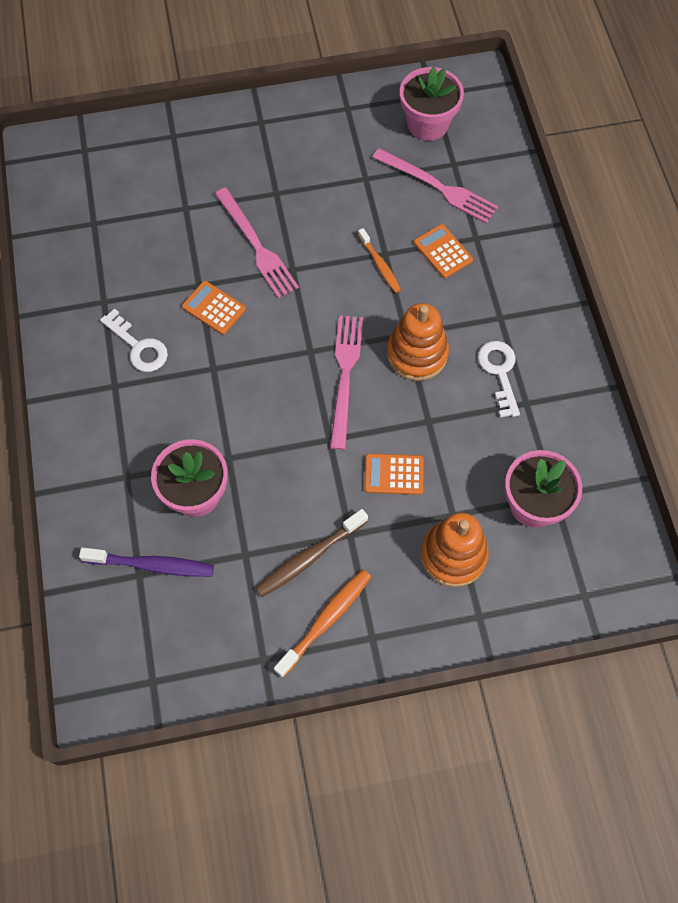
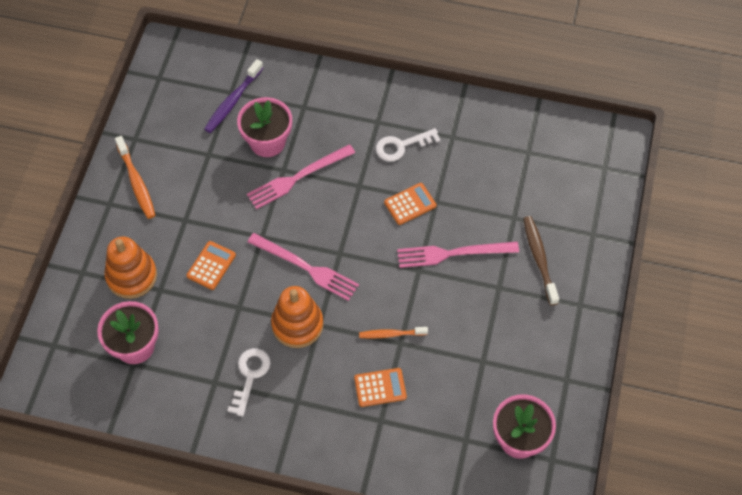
camera: 115 degrees right, 5 degrees down
(309, 557) = (184, 190): brown toothbrush -> brown toothbrush (539, 259)
(437, 187) = (447, 414): pink fork -> pink fork (298, 177)
(499, 372) = (250, 376): white key -> white key turned 90 degrees counterclockwise

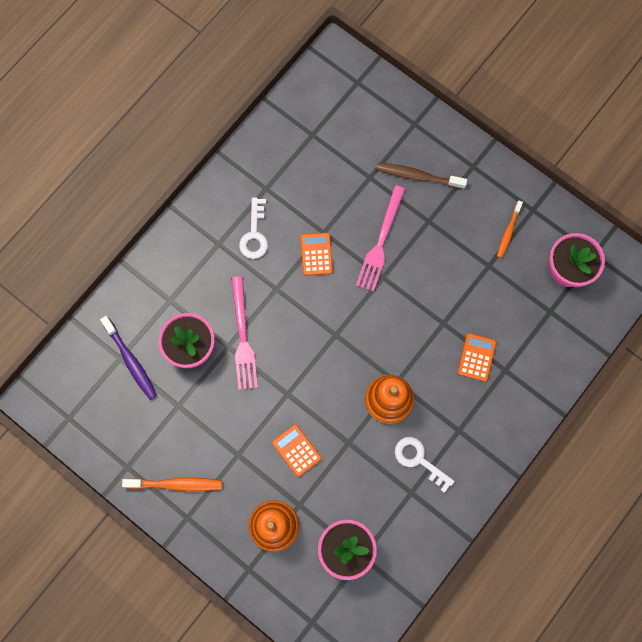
camera: 65 degrees left, 15 degrees up
(305, 267) = (336, 369): pink fork -> none
(391, 334) = (432, 326): orange toothbrush -> orange toothbrush (508, 232)

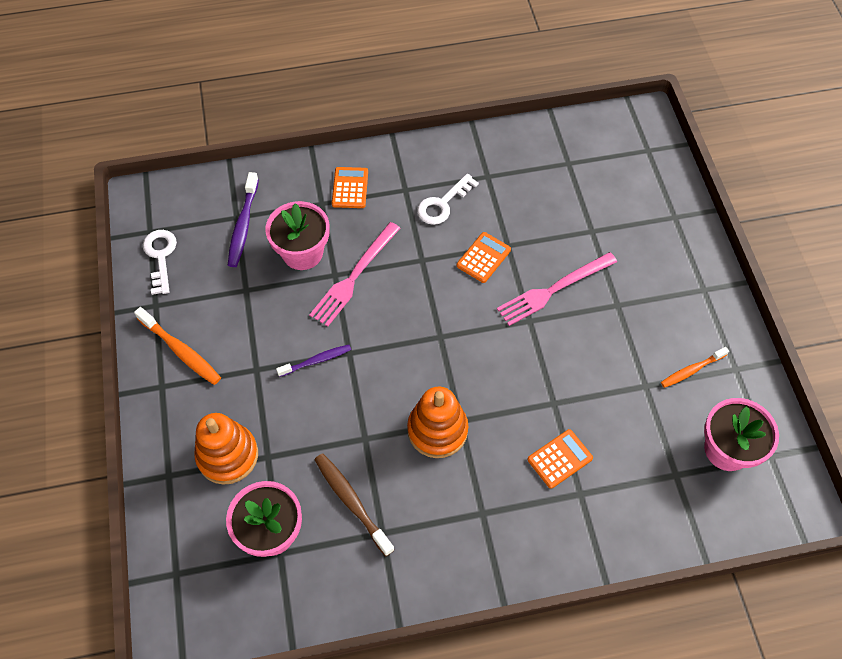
camera: 40 degrees right, 15 degrees down
(272, 417) = (316, 360): none -> purple toothbrush
(296, 450) = (311, 406): orange calculator -> orange calculator (350, 188)
(417, 176) = (639, 260): brown toothbrush -> brown toothbrush (351, 502)
(419, 460) = (417, 508): white key -> white key (160, 256)

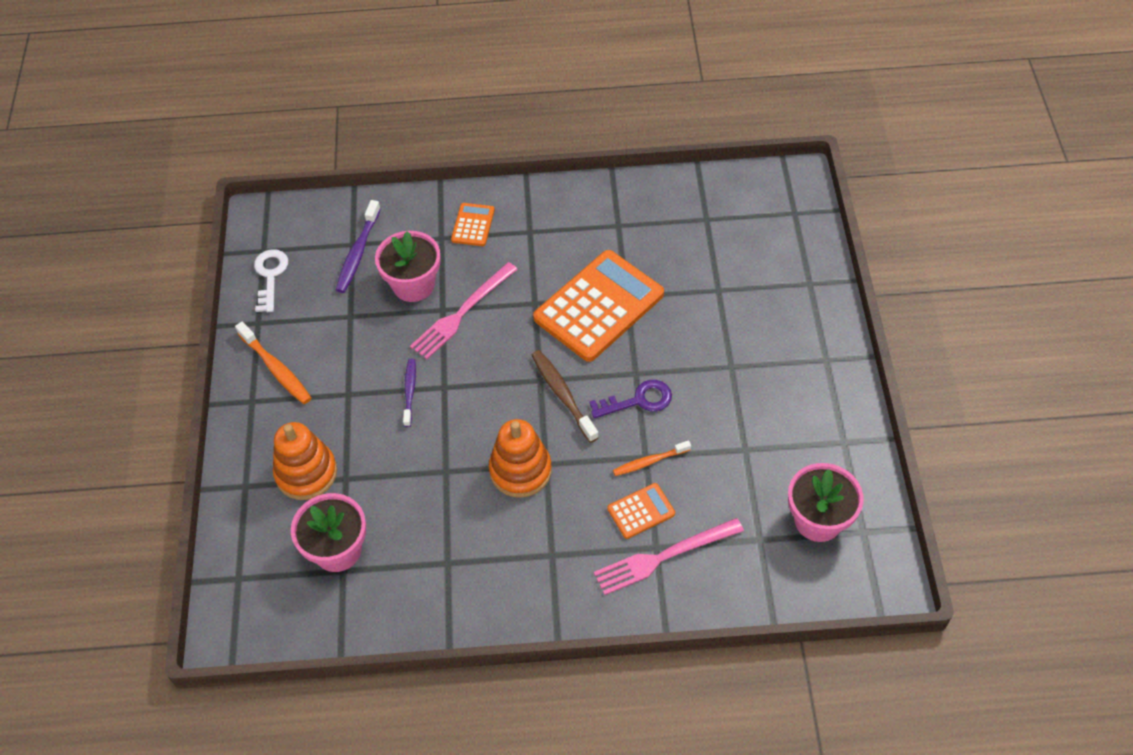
camera: 10 degrees right, 5 degrees down
(316, 360) = (410, 391): purple toothbrush -> purple toothbrush turned 75 degrees counterclockwise
(351, 502) = (422, 530): brown toothbrush -> brown toothbrush (562, 394)
(443, 204) = (566, 249): white key -> none
(483, 258) = (599, 306): orange calculator -> orange calculator, size x2.19
(537, 347) = (638, 400): none -> purple key
(554, 289) = (667, 344): pink fork -> pink fork (664, 556)
(691, 370) = (796, 438): orange toothbrush -> orange toothbrush (649, 461)

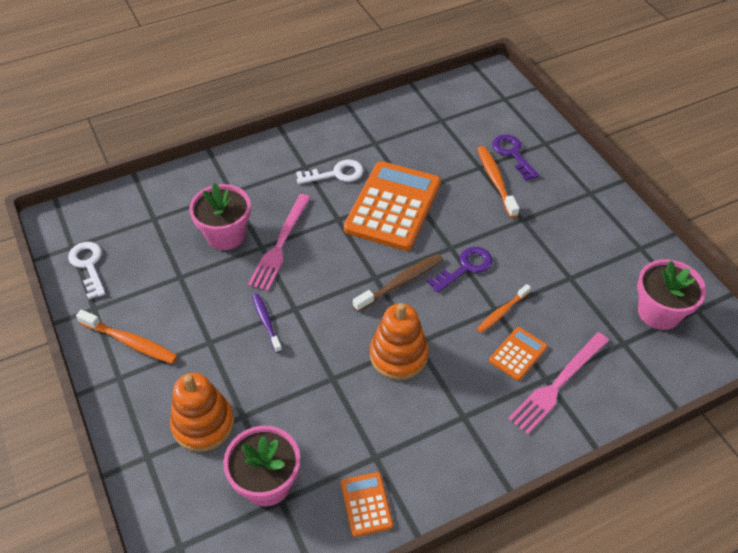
camera: 25 degrees left, 5 degrees down
(358, 253) = (162, 224): purple toothbrush -> none
(473, 225) = (254, 175): orange calculator -> orange calculator (366, 504)
(558, 250) = (336, 174): none -> white key
(562, 394) = (401, 282): brown toothbrush -> brown toothbrush turned 105 degrees clockwise
(726, 311) = (495, 181): none -> orange toothbrush
(764, 285) = (512, 154): none -> purple key

